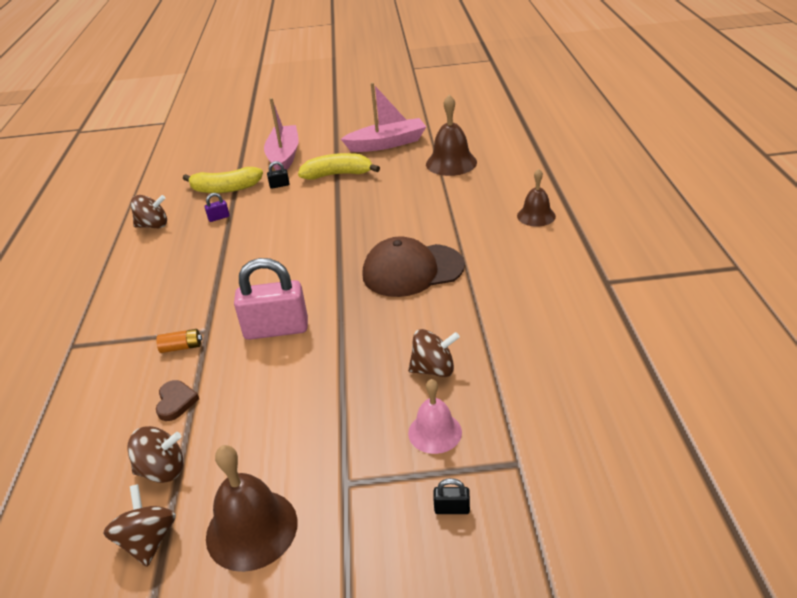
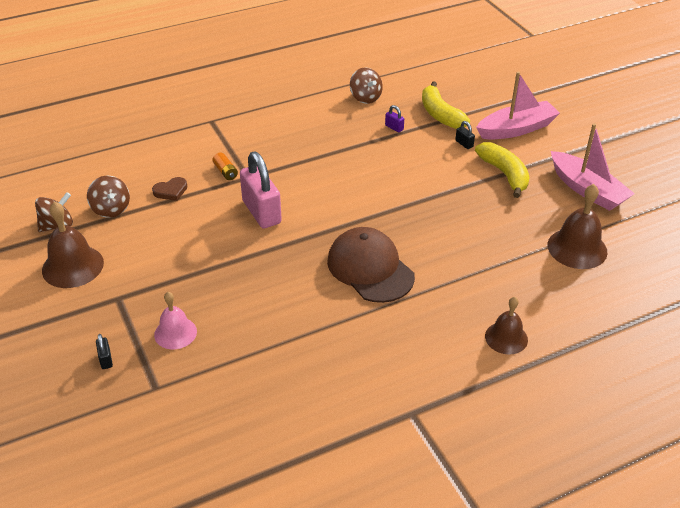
camera: 65 degrees right, 5 degrees up
(434, 369) = (244, 315): brown spinning top -> none

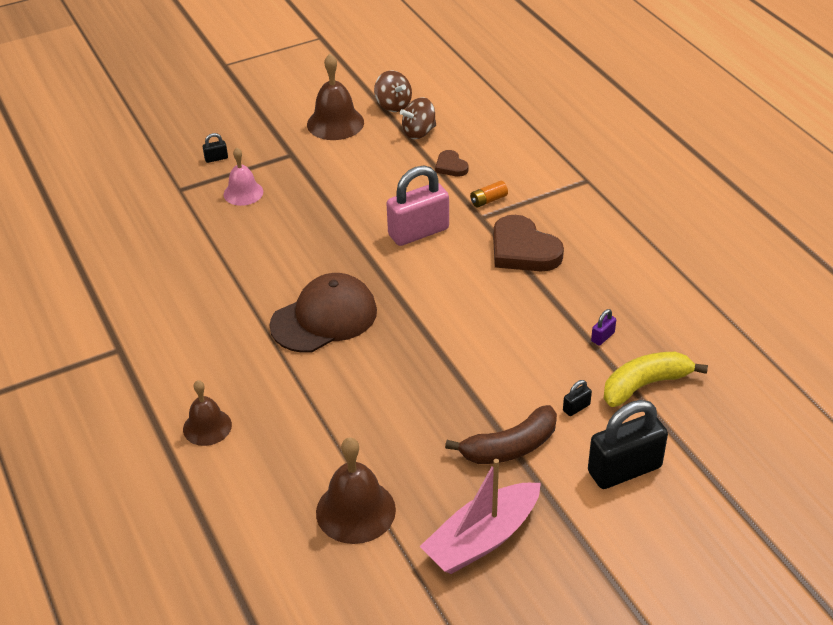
camera: 90 degrees right, 0 degrees up
(293, 157) = (523, 250): none -> brown heart
(365, 98) = (670, 308): brown spinning top -> none
(504, 174) = (510, 447): yellow banana -> brown banana
(516, 129) = (624, 469): pink boat -> black padlock

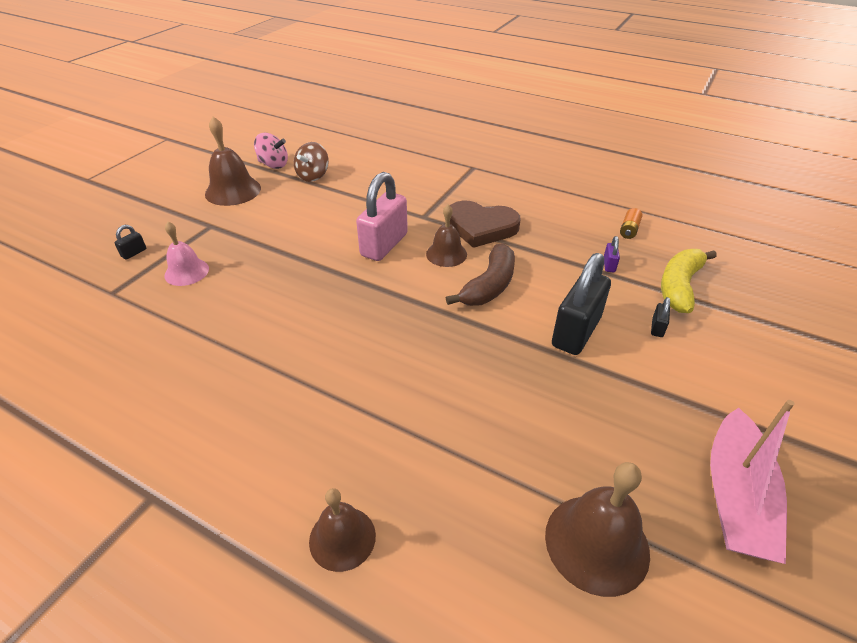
camera: 35 degrees left, 0 degrees up
(324, 318) = (368, 350): brown cap -> none
(393, 105) = (273, 165): brown spinning top -> pink spinning top
(451, 166) = (362, 190): brown heart -> none
(464, 263) = (446, 254): none -> brown bell
(488, 200) = (417, 203): orange battery -> orange battery (629, 230)
(510, 447) = (651, 389): brown banana -> brown banana (489, 286)
(624, 469) = (751, 361): black padlock -> black padlock (576, 332)

